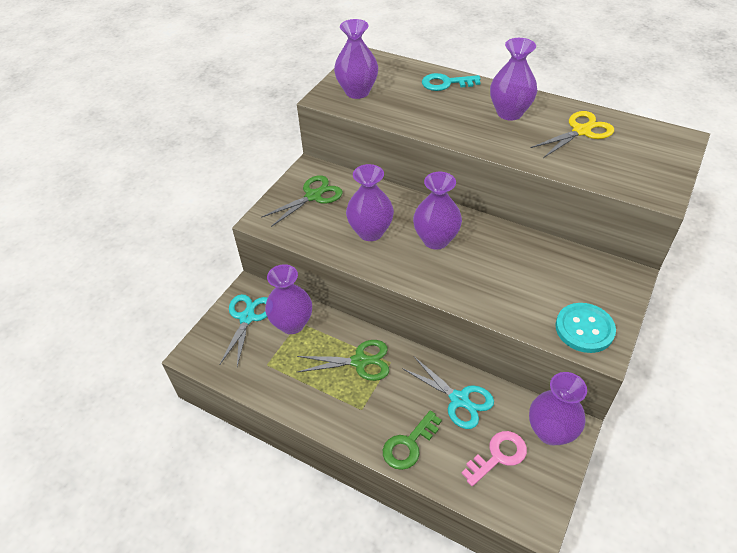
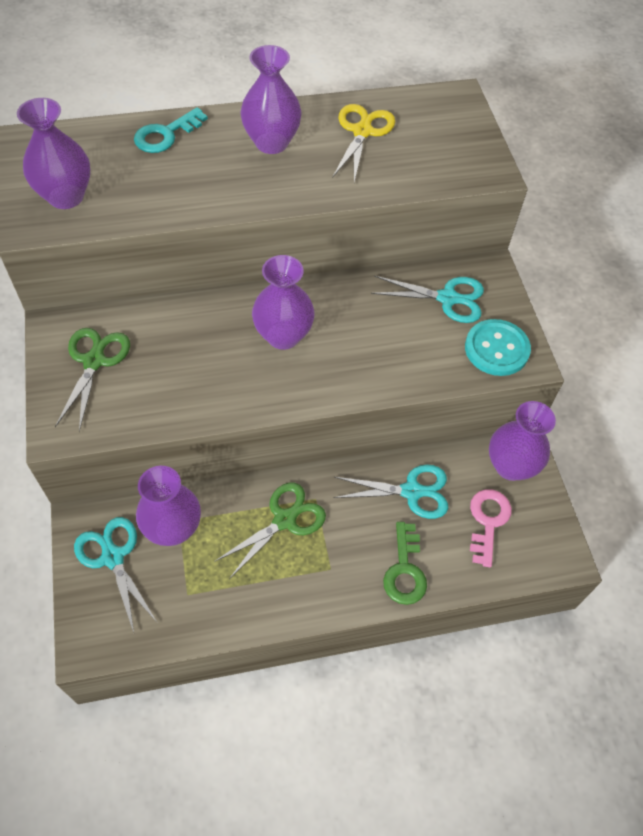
camera: 45 degrees left, 10 degrees up
(370, 232) = (204, 368): purple vase -> none
(576, 277) = (448, 298): none -> turquoise scissors

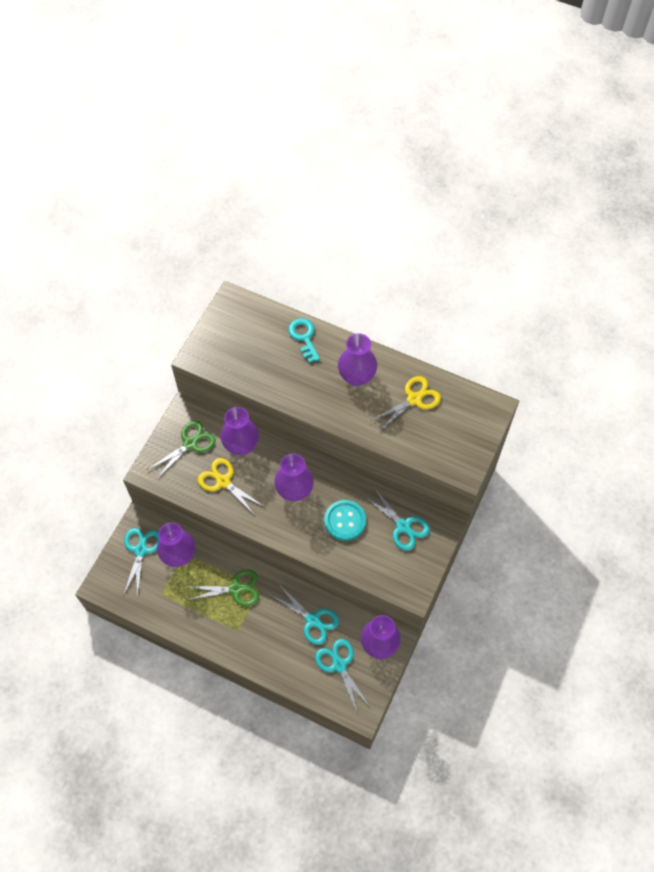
camera: 40 degrees right, 5 degrees up
(66, 196) = (224, 349): purple vase -> purple vase (241, 445)
(166, 135) = (304, 337): turquoise key -> turquoise key turned 75 degrees clockwise
(179, 379) = (223, 481): none -> yellow scissors
(405, 570) = (274, 658): green key -> none
(488, 521) = (339, 665): pink key -> turquoise scissors
(496, 349) = (402, 574): turquoise button -> turquoise button (345, 521)

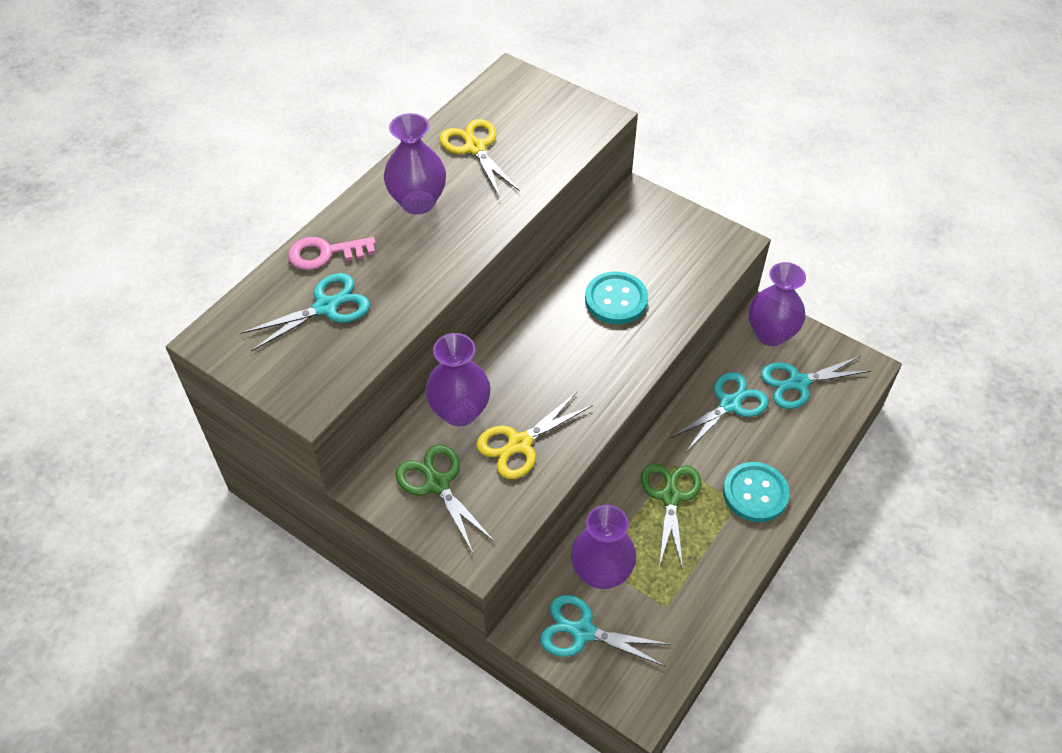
camera: 80 degrees left, 10 degrees down
(245, 640) = (755, 493): none -> turquoise button
(294, 490) = (555, 352): purple vase -> none
(304, 337) = (325, 253): turquoise key -> pink key
(403, 526) = (635, 238): turquoise scissors -> turquoise scissors (326, 307)

